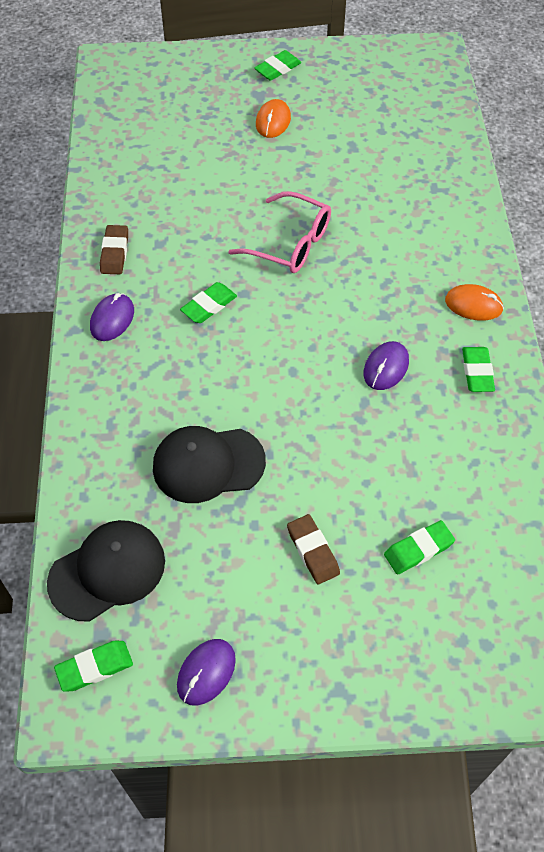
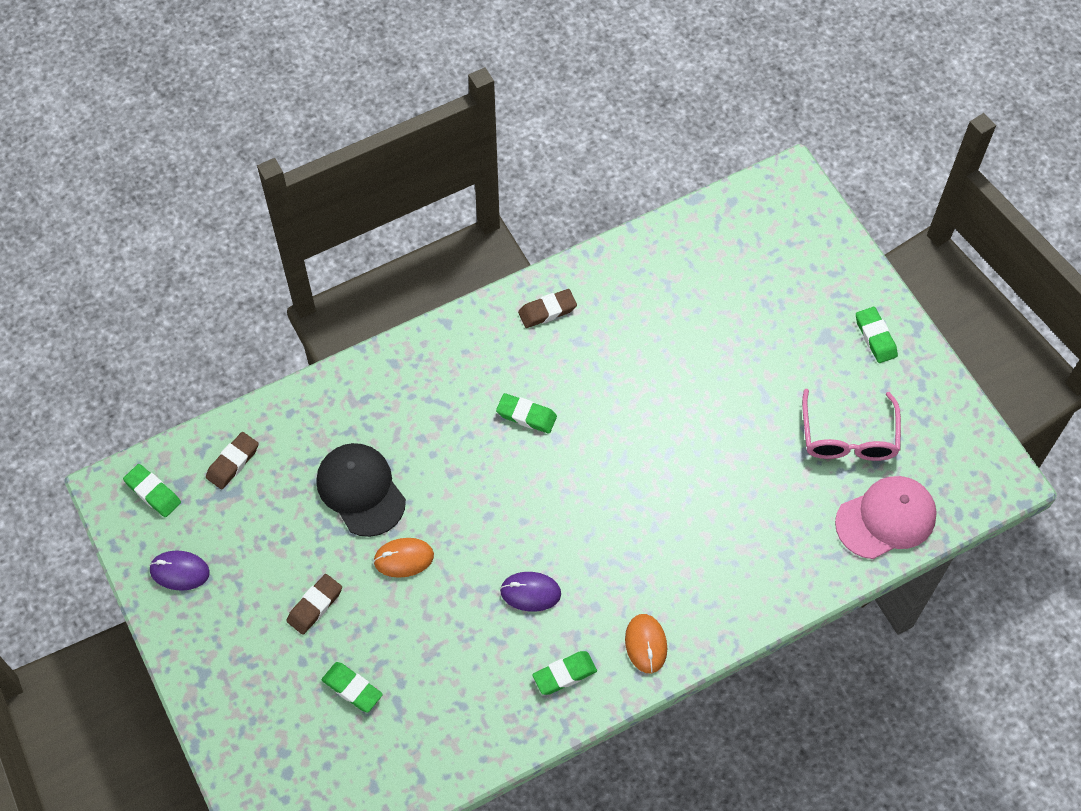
camera: 65 degrees right, 5 degrees up
(107, 571) = (233, 462): black cap -> brown eraser
(112, 319) = (472, 346): purple mouse -> none
(273, 121) = (794, 366): orange mouse -> orange mouse (403, 558)
(277, 69) = (875, 337): green eraser -> green eraser turned 45 degrees clockwise
(290, 243) = (637, 450): pink glasses -> pink glasses (848, 436)
(434, 121) = (886, 518): none -> pink cap

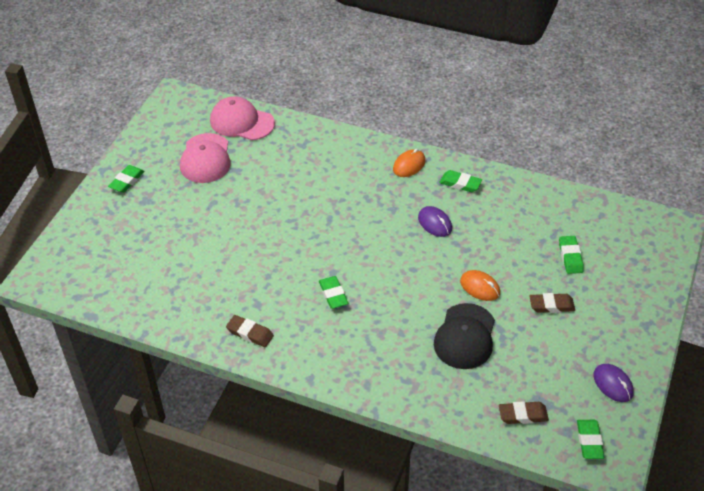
camera: 130 degrees left, 15 degrees down
(848, 436) = (205, 159): pink glasses -> pink cap

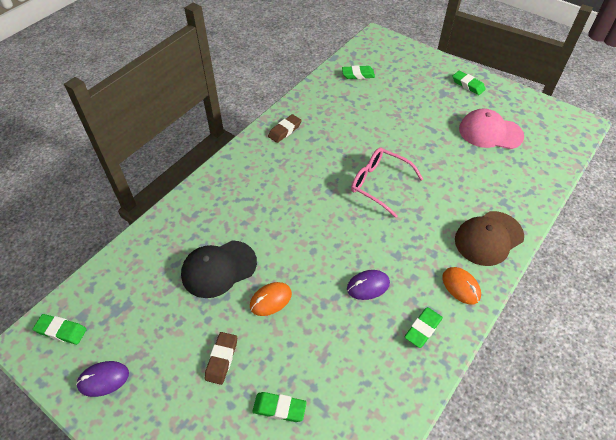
camera: 105 degrees right, 5 degrees up
(242, 122) = (541, 163): pink cap -> none
(309, 234) = (379, 184): none -> pink glasses
(333, 294) = (304, 186): green eraser -> green eraser (358, 74)
(349, 152) = (488, 238): none -> brown cap
(465, 336) = (218, 269): black cap -> black cap turned 60 degrees counterclockwise
(523, 415) = (117, 287): brown eraser -> none

